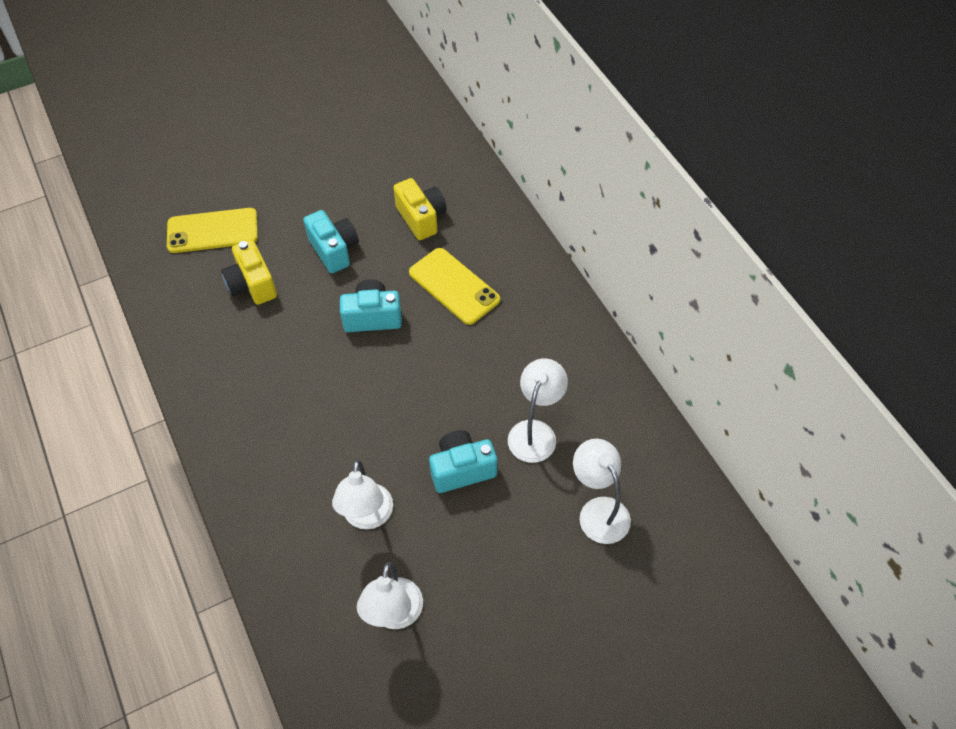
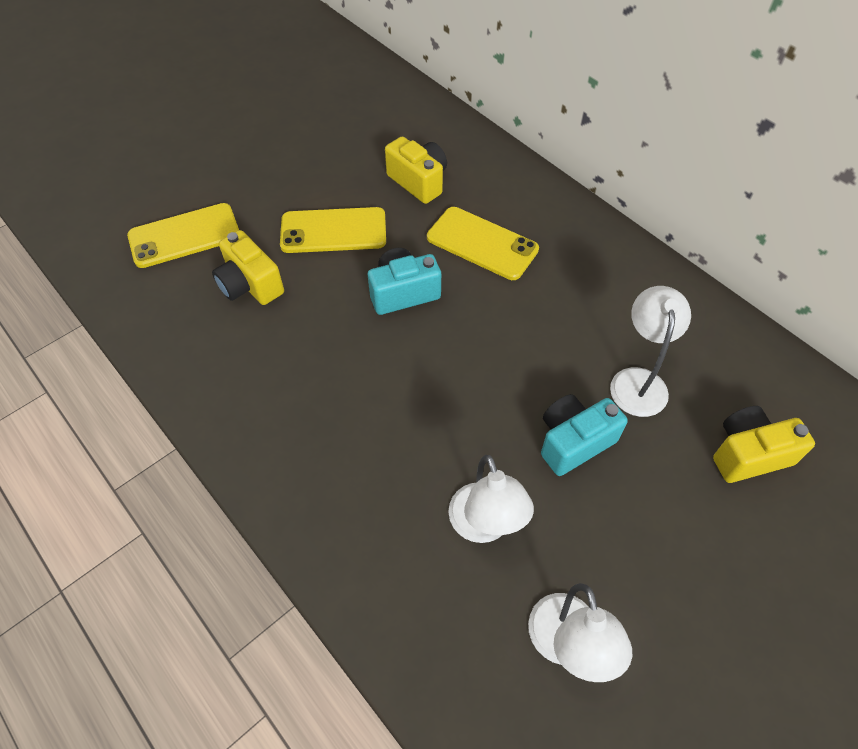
camera: 15 degrees left, 0 degrees up
(334, 250) = (333, 231): turquoise camera -> yellow phone
(598, 510) = (748, 454): white lamp -> yellow camera

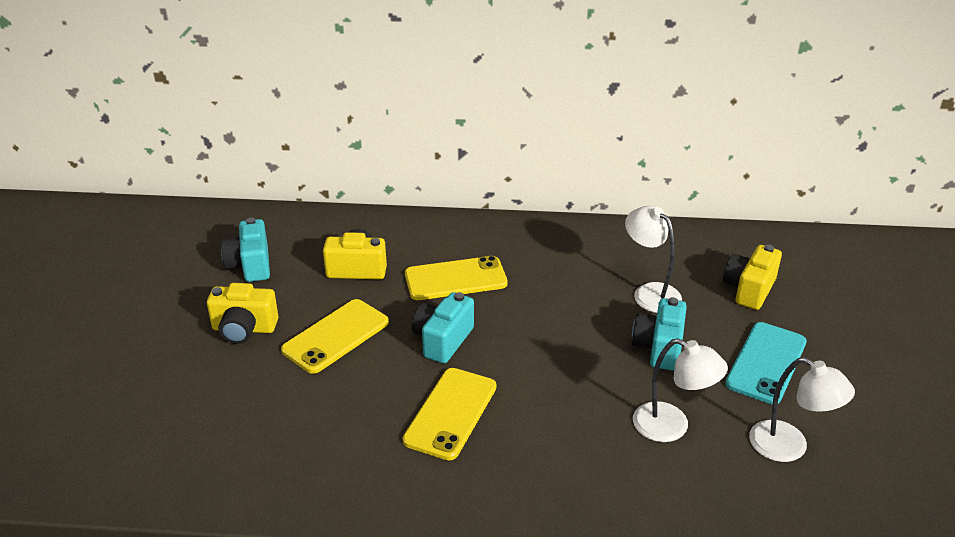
camera: 45 degrees left, 20 degrees down
(184, 236) = (210, 416): yellow phone -> yellow phone (450, 413)
(250, 285) = (318, 410): yellow camera -> yellow camera (244, 329)
(349, 128) = (250, 265): none -> turquoise camera
(660, 543) = (766, 363): none -> turquoise phone

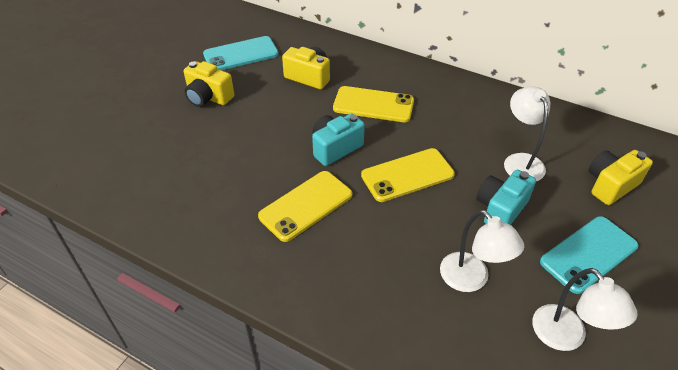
camera: 25 degrees right, 10 degrees up
(250, 265) = (241, 54): turquoise camera -> turquoise phone
(335, 336) = (263, 121): yellow phone -> yellow phone (407, 175)

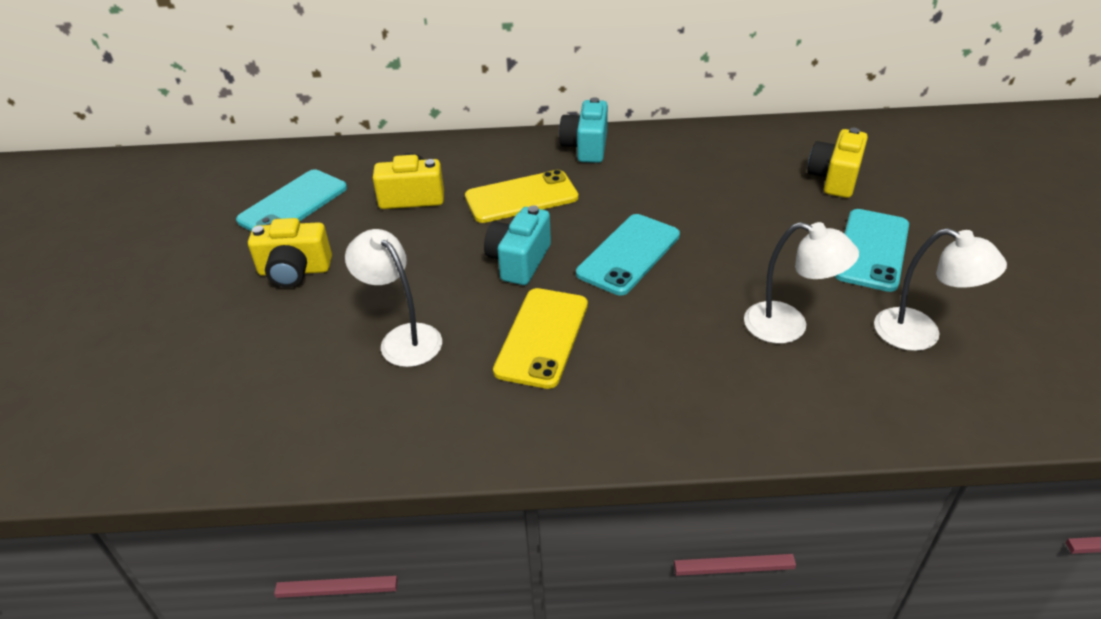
camera: 30 degrees left, 5 degrees down
(407, 175) = (628, 254): yellow phone -> turquoise phone
(500, 209) = (754, 246): turquoise camera -> turquoise camera (586, 147)
(520, 161) = (731, 191): white lamp -> white lamp (403, 338)

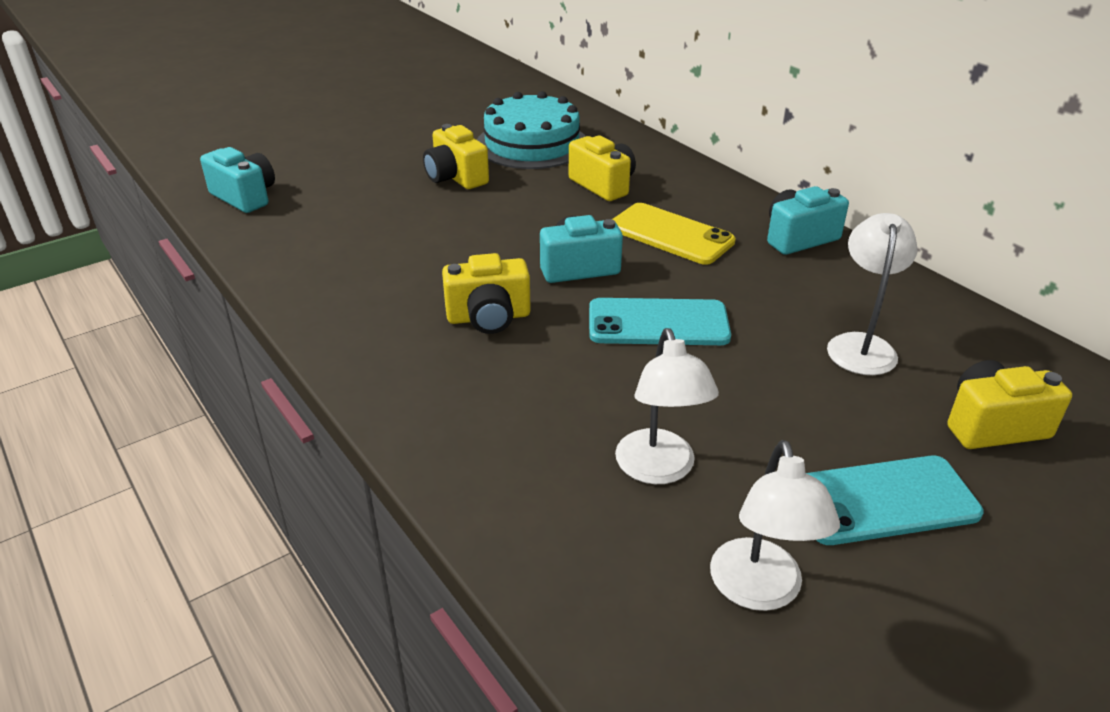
camera: 55 degrees right, 5 degrees down
(139, 435) = (245, 197): none -> turquoise camera
(293, 204) = (532, 144): turquoise phone -> turquoise cake
(403, 338) = (424, 252): white lamp -> white lamp (861, 345)
(542, 337) = (488, 317): yellow phone -> yellow camera

